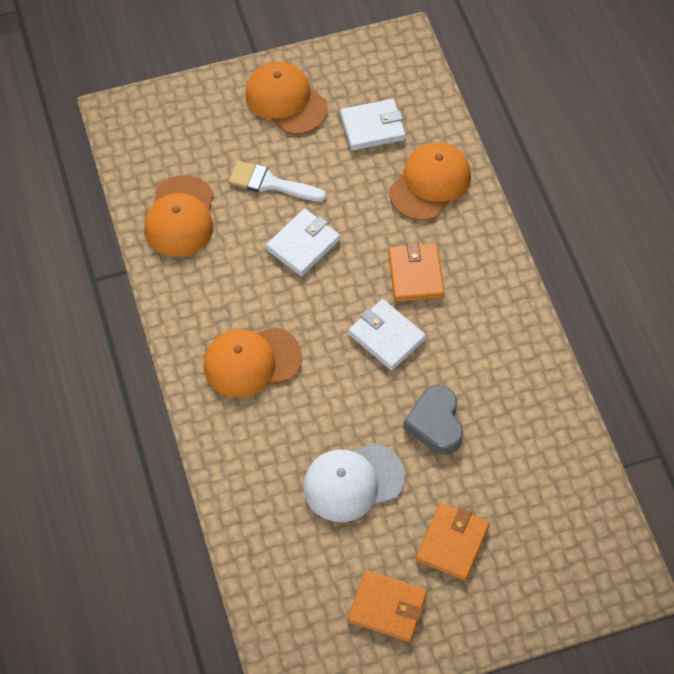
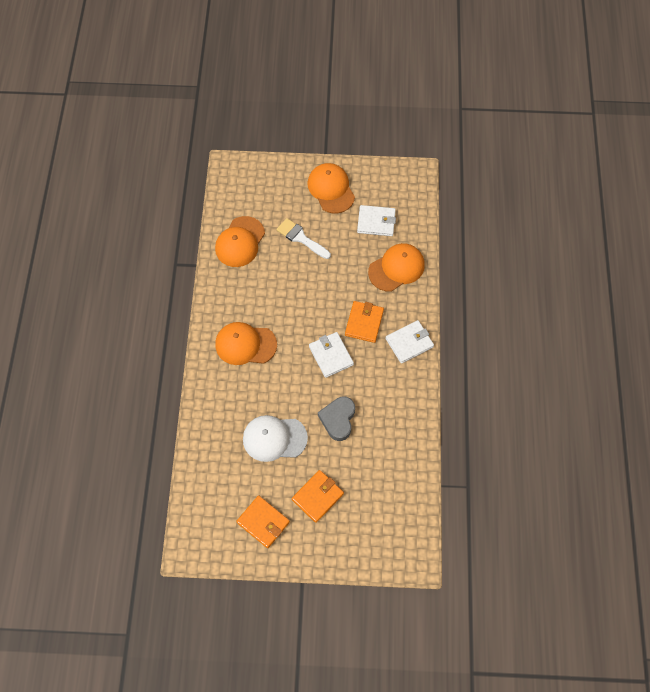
camera: 20 degrees right, 5 degrees up
(303, 244) = (305, 282): white wallet -> white wallet (409, 343)

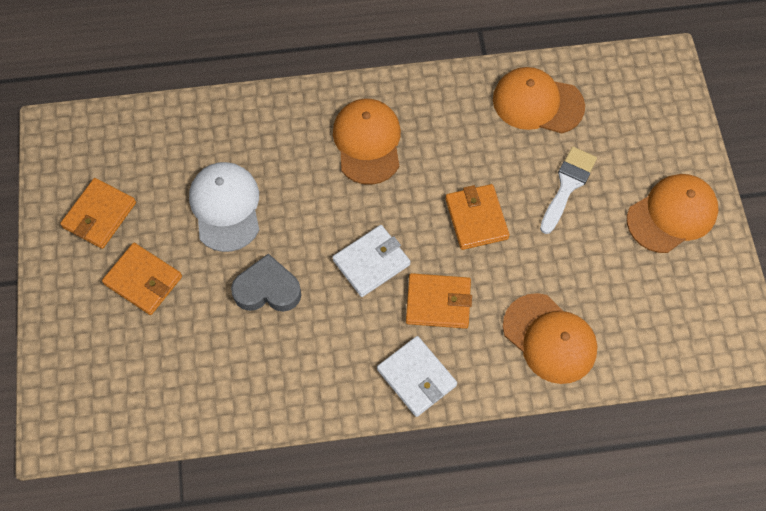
camera: 80 degrees right, 0 degrees up
(313, 291) = (476, 218): none -> orange wallet
(376, 222) = (629, 293): white wallet -> none

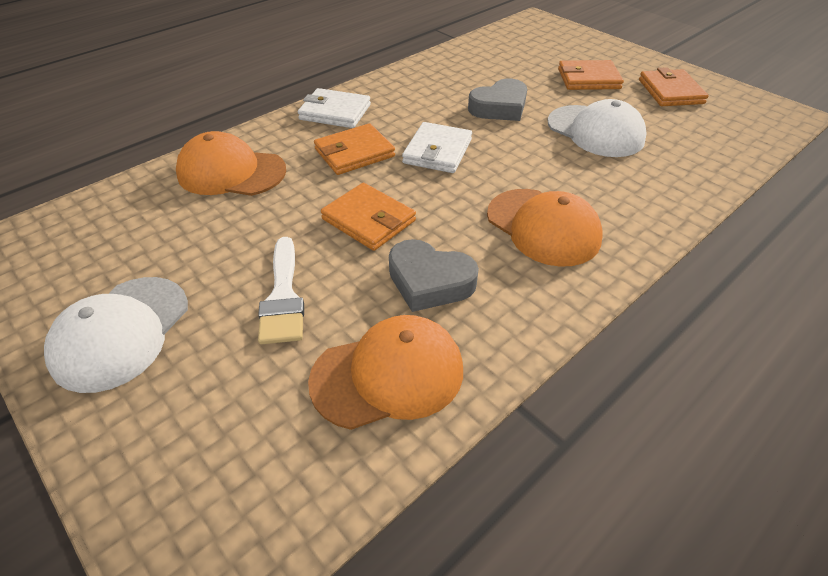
camera: 145 degrees right, 20 degrees down
(474, 145) = (429, 281): none -> grey heart
(672, 214) = (121, 332): orange cap -> white cap

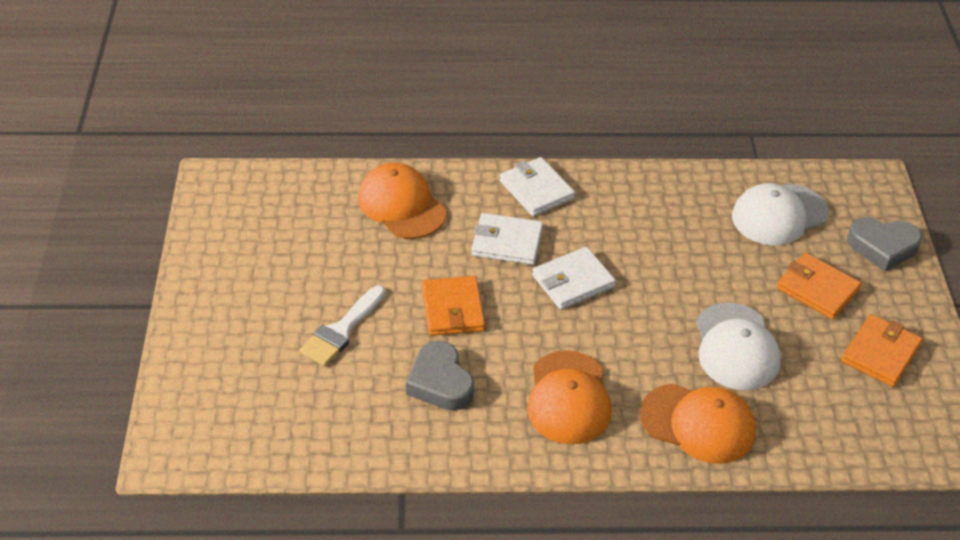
camera: 40 degrees right, 0 degrees up
(121, 332) = (235, 292): white cap -> white cap (779, 215)
(354, 153) = (507, 242): orange wallet -> white wallet
(388, 375) = (350, 422): orange cap -> orange cap (698, 423)
(499, 107) = (684, 269): grey heart -> grey heart (882, 247)

